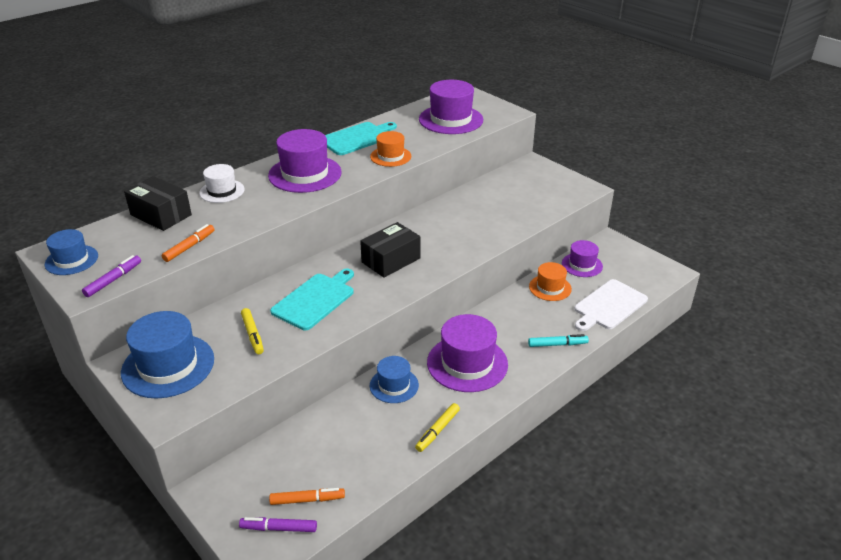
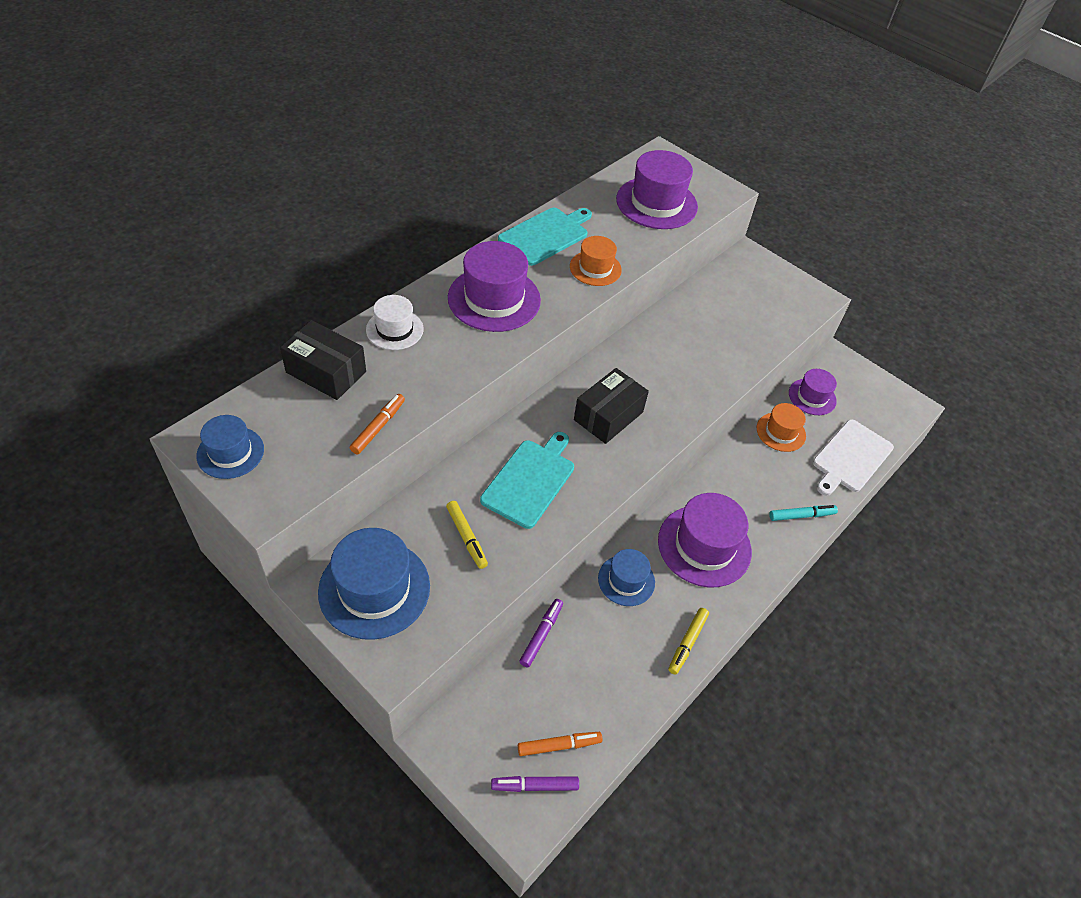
camera: 10 degrees left, 15 degrees up
(113, 280) = (296, 486): purple marker -> purple marker (541, 635)

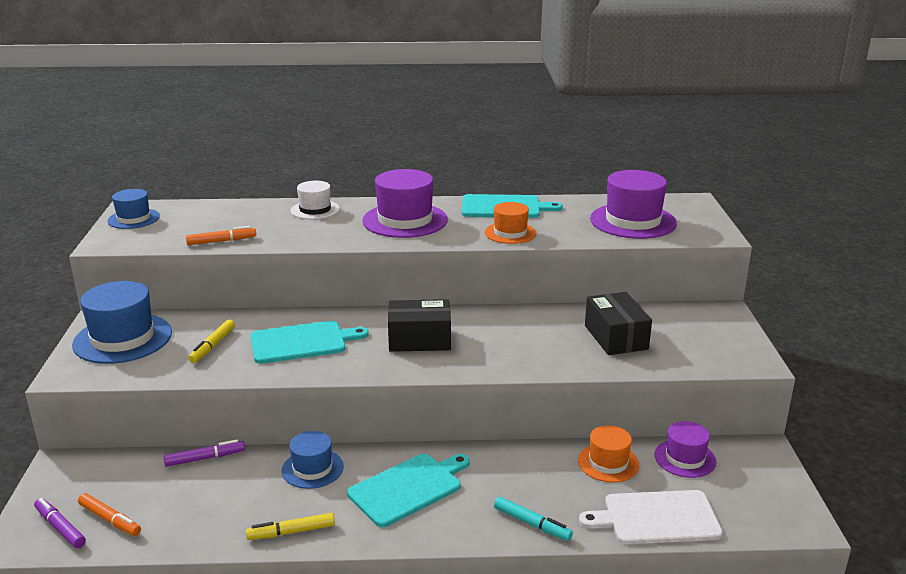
camera: 50 degrees right, 25 degrees down
(326, 372) = (242, 211): black box -> black box (615, 337)
(704, 546) = (408, 488): purple hat -> turquoise cutting board

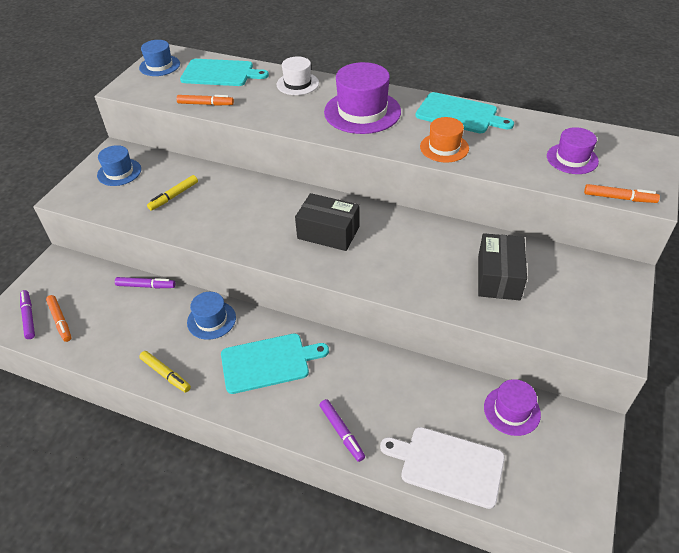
camera: 25 degrees right, 20 degrees up
(123, 338) = (119, 172): blue hat -> blue hat, size x0.59
(291, 532) = (165, 374): yellow marker -> yellow marker turned 150 degrees counterclockwise
(302, 342) = (238, 210): turquoise cutting board -> turquoise cutting board (220, 73)
(532, 524) = (341, 432): turquoise marker -> purple marker
(608, 463) = (441, 392): orange hat -> none
(633, 221) = (572, 158): purple hat -> purple hat, size x0.59
(694, 240) = (619, 198): none -> orange marker

